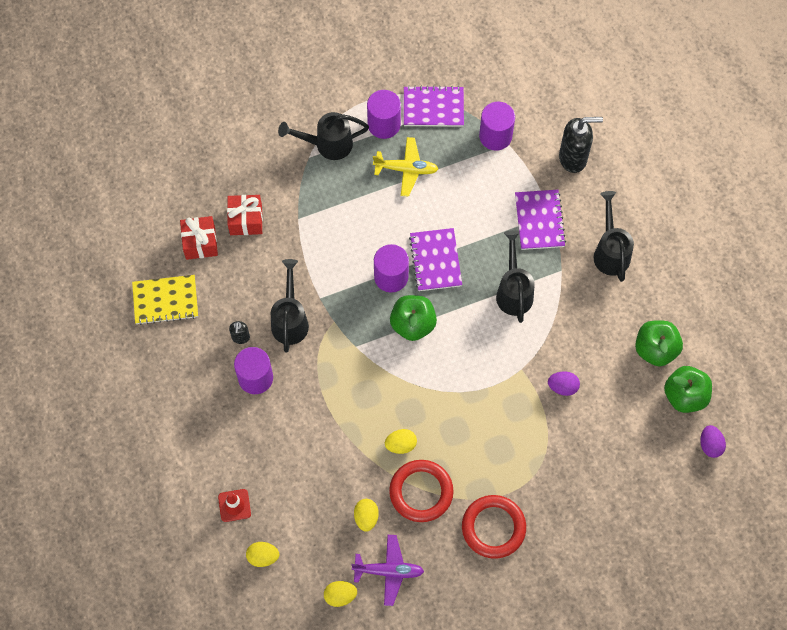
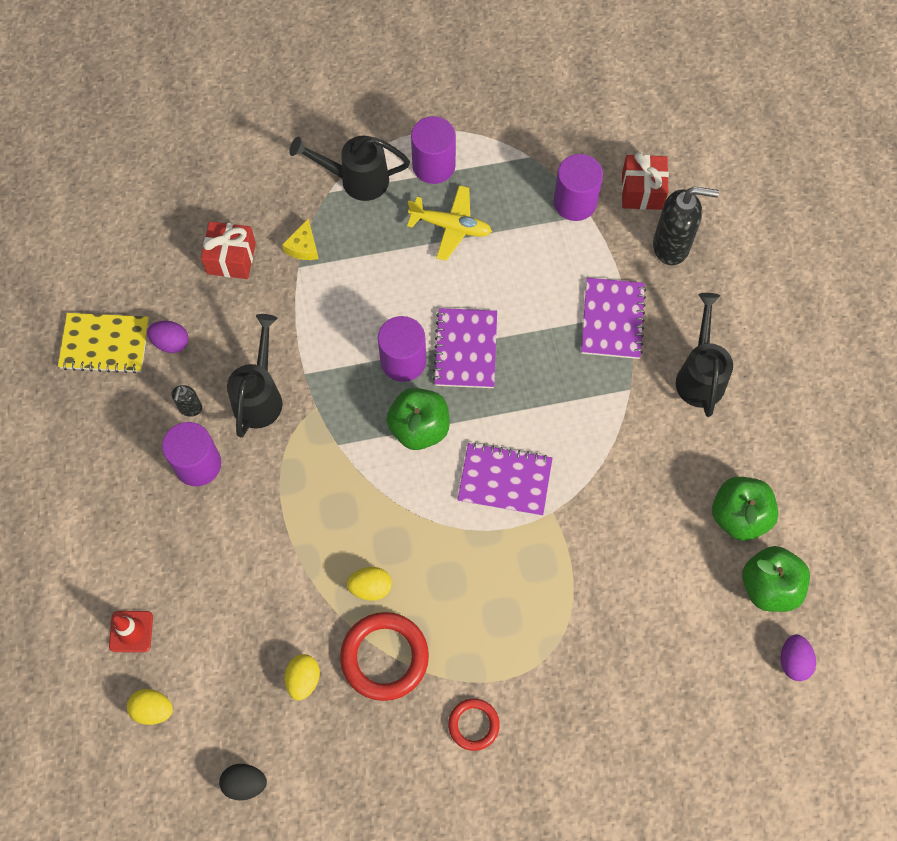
camera: 10 degrees right, 0 degrees up
(200, 243) = (167, 278): red gift -> red gift (642, 191)
(298, 203) = (303, 247): none -> yellow cheese
(340, 596) = (245, 783): yellow egg -> black egg
(388, 571) = (318, 760): purple plane -> none
(433, 107) = (501, 154): purple notebook -> purple notebook (505, 480)
(493, 527) = (473, 725): red ring -> red ring, size x0.57
(514, 291) = (561, 406): black watering can -> none
(562, 387) = (604, 546): purple egg -> purple egg (171, 342)

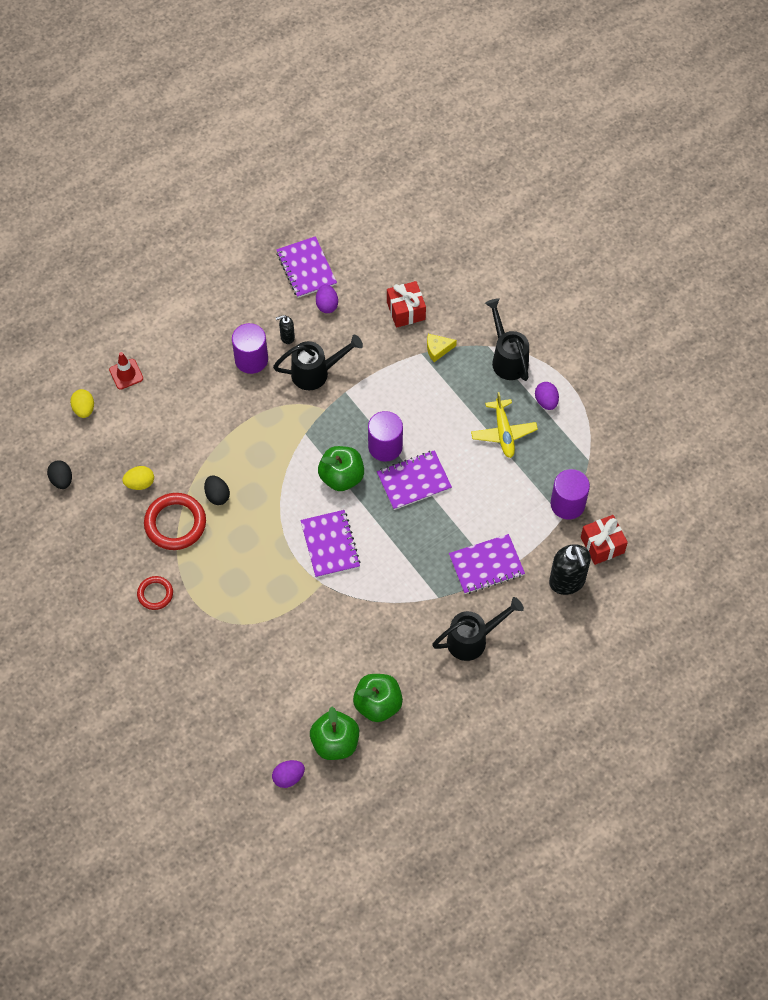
camera: 65 degrees right, 5 degrees down
(105, 344) = (306, 268): yellow notebook -> purple notebook
(370, 587) = (217, 495): yellow egg -> black egg
(433, 165) = (546, 401): purple cylinder -> purple egg

